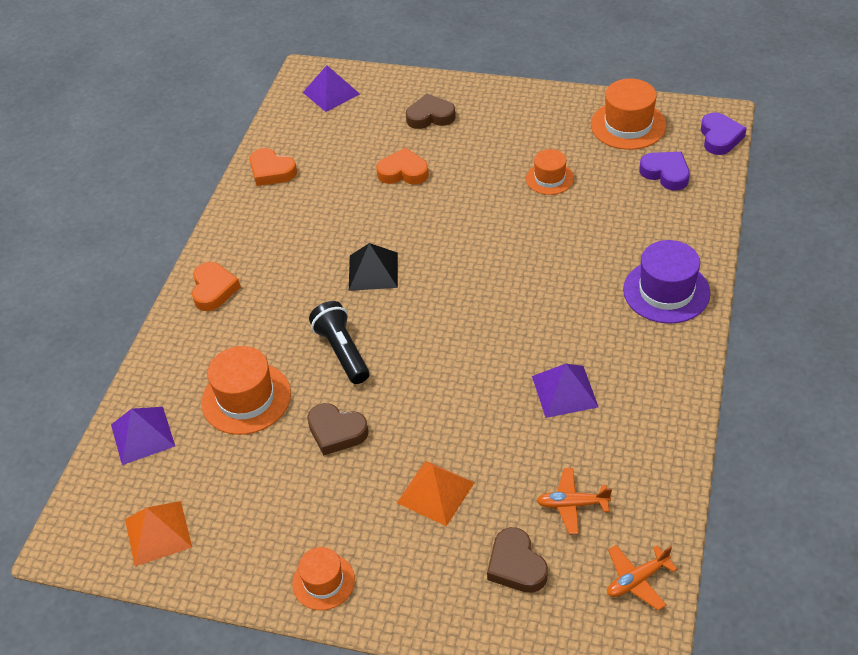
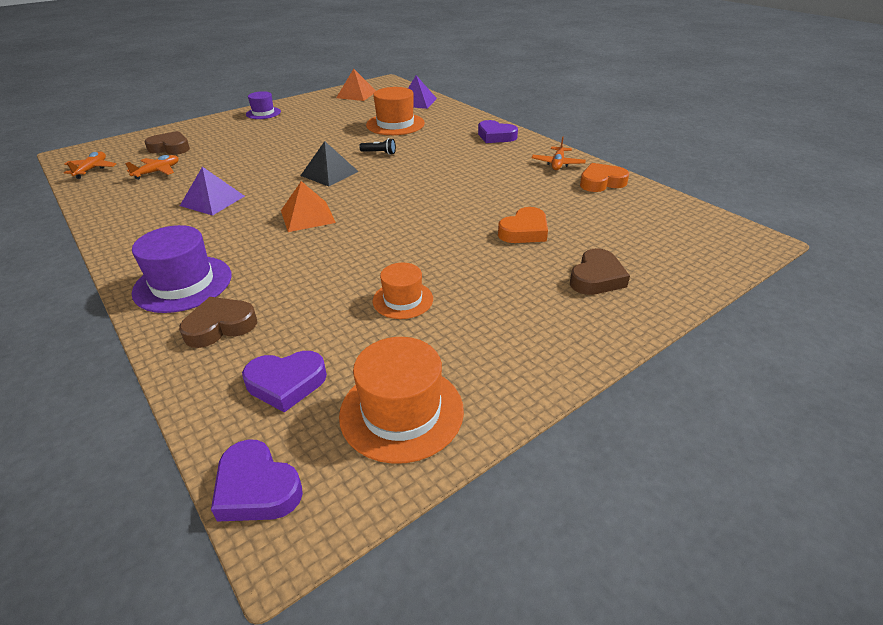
camera: 125 degrees right, 10 degrees down
(213, 289) = (495, 136): orange heart -> purple heart
(252, 212) = (557, 164): none -> orange plane
(323, 581) = (263, 113): orange hat -> purple hat
(331, 93) = (702, 241): purple pyramid -> none
(336, 432) = (330, 136): brown heart -> brown heart (220, 326)
(342, 351) = (379, 153): black flashlight -> black flashlight, size x0.53
(373, 271) = (429, 182): black pyramid -> black pyramid (329, 173)
(435, 492) = (245, 145): orange pyramid -> orange pyramid (307, 216)

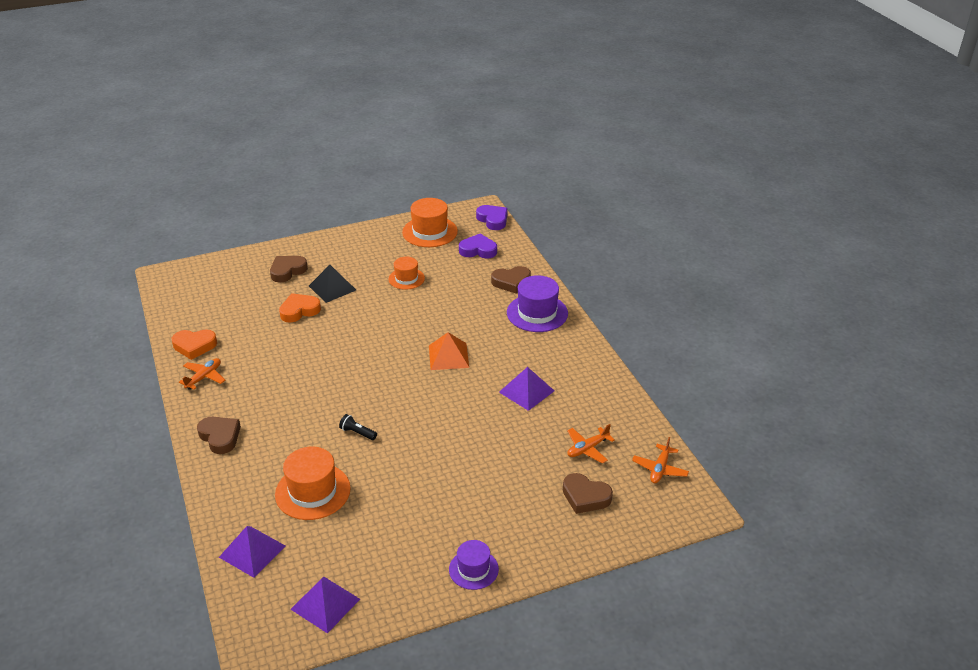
camera: 165 degrees left, 0 degrees up
(329, 173) = (417, 408): black pyramid -> black pyramid (332, 288)
(356, 94) = (325, 604): orange pyramid -> purple pyramid
(495, 136) = (220, 437): purple heart -> brown heart

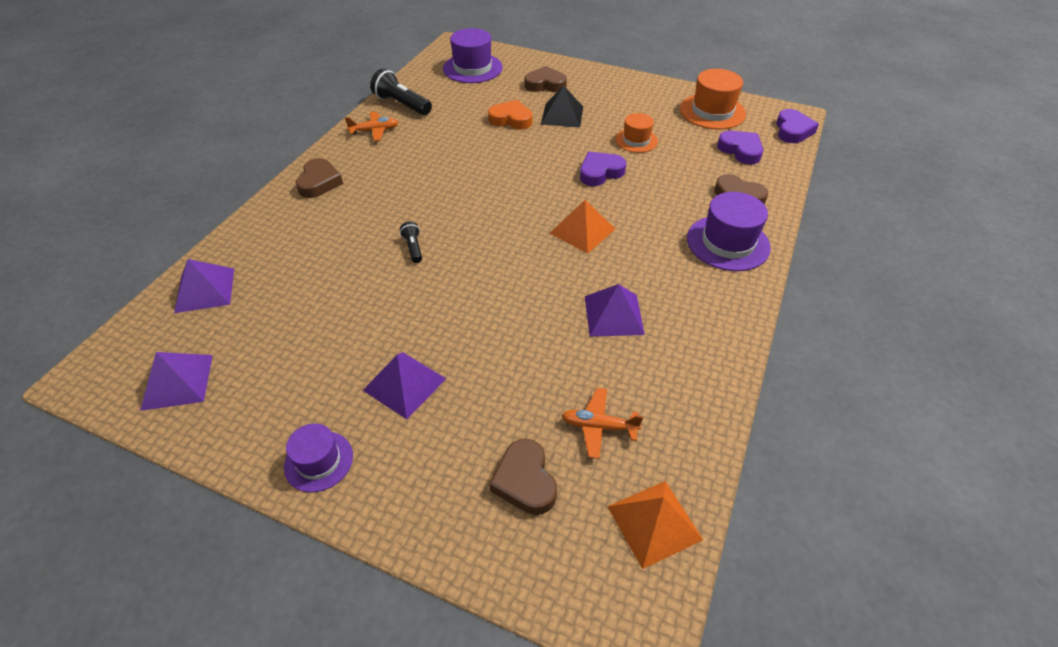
camera: 45 degrees right, 10 degrees up
(194, 346) = (402, 104): orange heart -> black flashlight
(210, 287) = (472, 68): none -> purple hat
(313, 491) = (311, 273): orange hat -> none
(411, 313) = (600, 172): none -> purple heart
(464, 503) = (404, 384): none -> purple pyramid
(660, 469) = (654, 522): orange plane -> orange pyramid

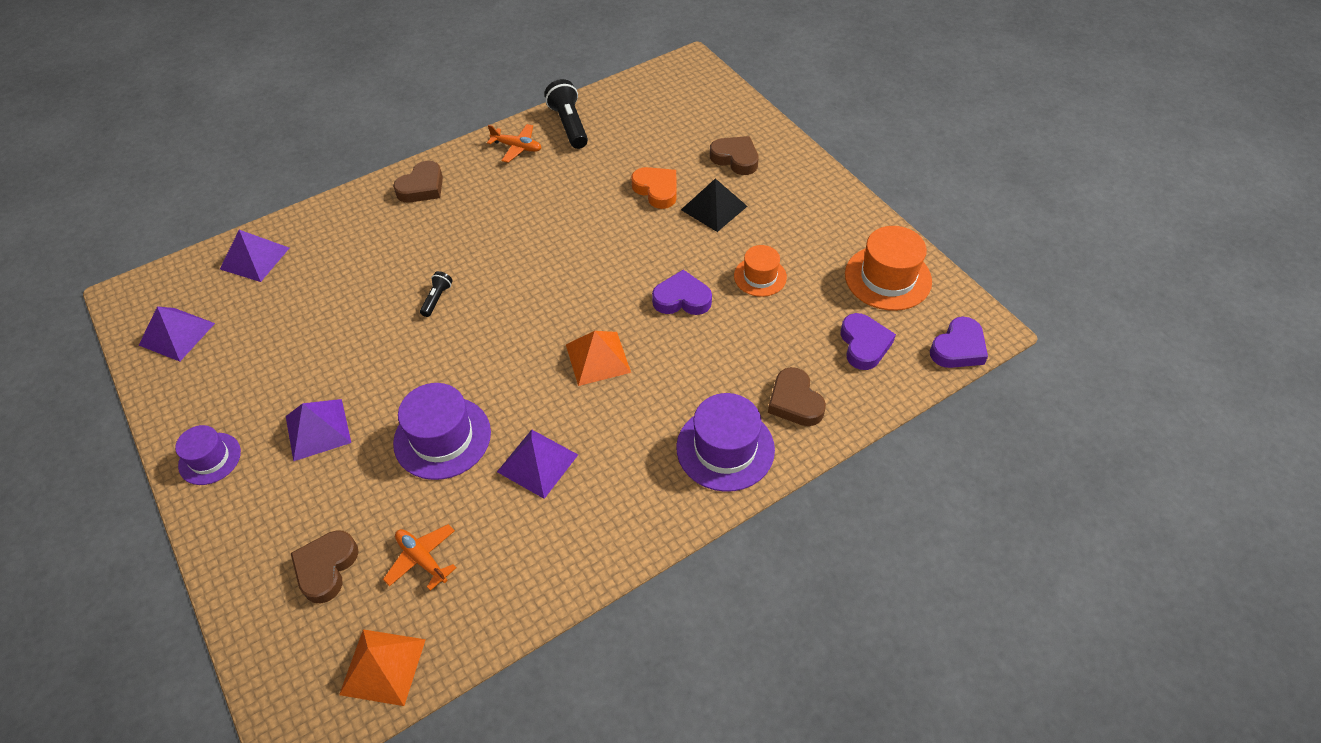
camera: 35 degrees right, 5 degrees up
(472, 68) = (680, 105): purple hat -> purple hat (442, 437)

